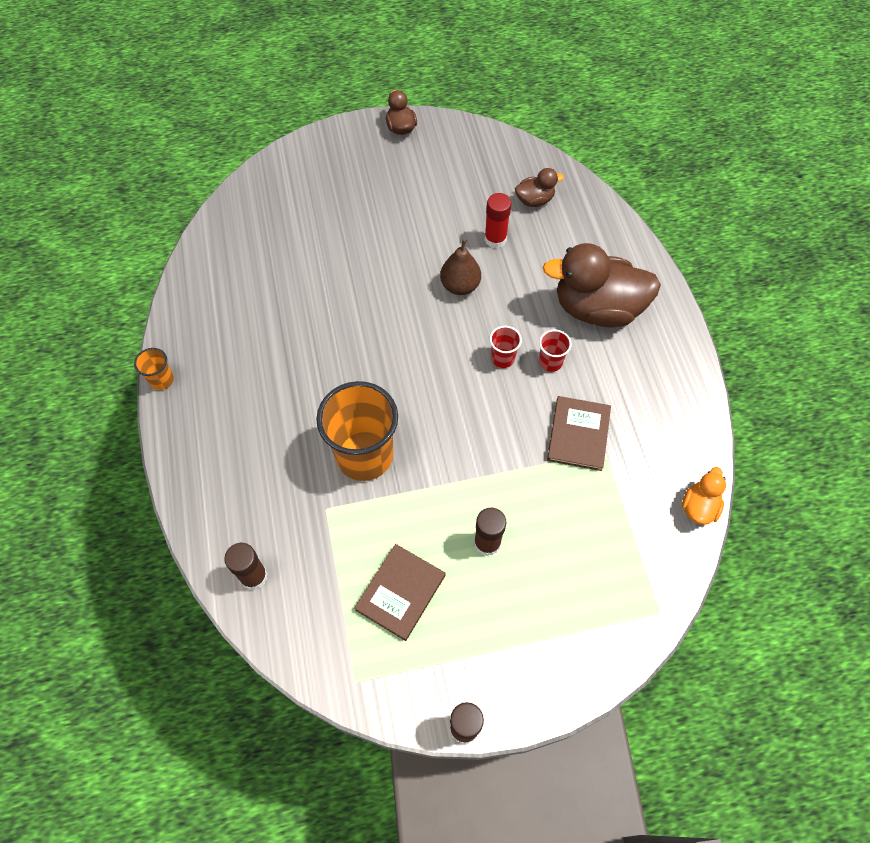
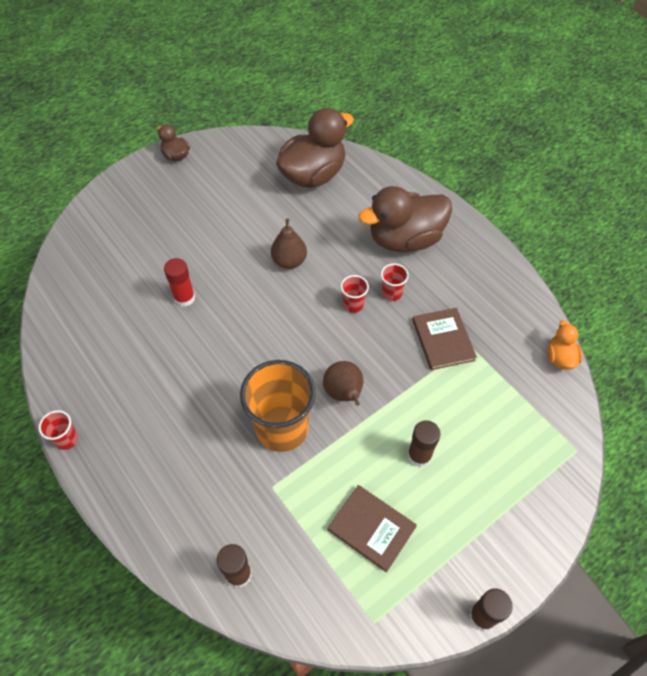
camera: 25 degrees left, 5 degrees down
(162, 380) = (66, 439): orange cup -> red cup
(400, 592) = (371, 528): brown book -> brown book turned 60 degrees counterclockwise
(444, 447) = (344, 393): none -> brown pear
(495, 239) = (298, 215): red glue stick -> red glue stick (184, 298)
(534, 200) = (313, 175): brown duck -> brown duck, size x2.12

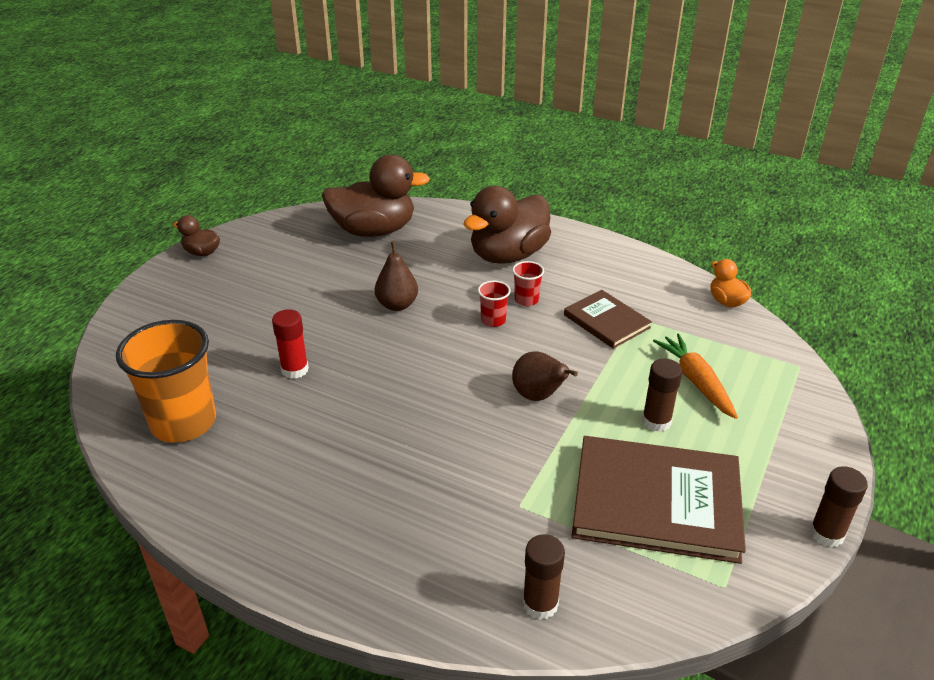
camera: 25 degrees left, 20 degrees down
(66, 439) = (226, 552): red cup -> none
(282, 428) = (492, 448): orange cup -> orange cup (183, 422)
(313, 175) = (374, 231): brown duck -> brown duck turned 60 degrees clockwise
(371, 528) = (656, 502): brown book -> brown book, size x1.81
(477, 430) = (696, 382): none -> orange carrot

